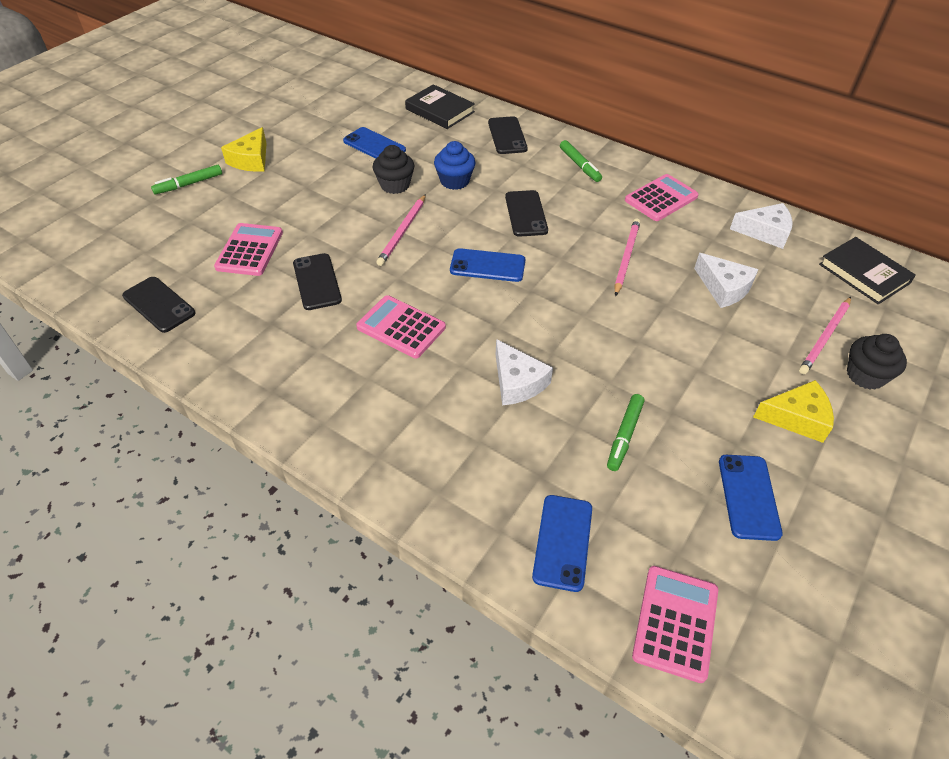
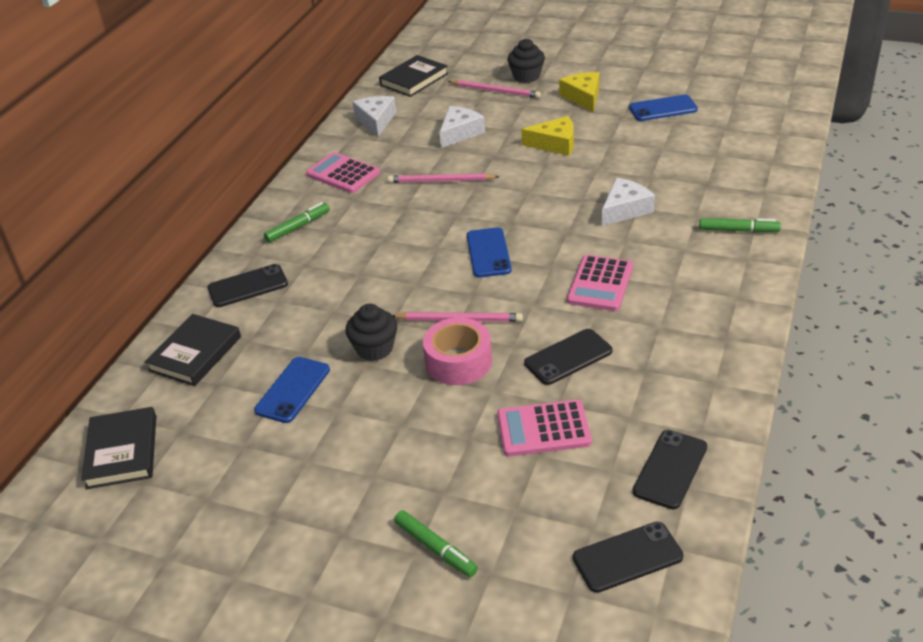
camera: 100 degrees left, 10 degrees down
(251, 160) = (357, 503): yellow cheese -> yellow cheese (555, 144)
(352, 222) = (458, 362): none -> pink tape
(362, 83) = (122, 452): none -> black book
(454, 181) = (352, 305): blue cupcake -> none
(526, 214) = (396, 246): black phone -> black phone (627, 557)
(562, 542) = (752, 167): blue phone -> none
(624, 435) = (645, 156): green marker -> green marker (738, 230)
(675, 623) = (772, 123): pink calculator -> none

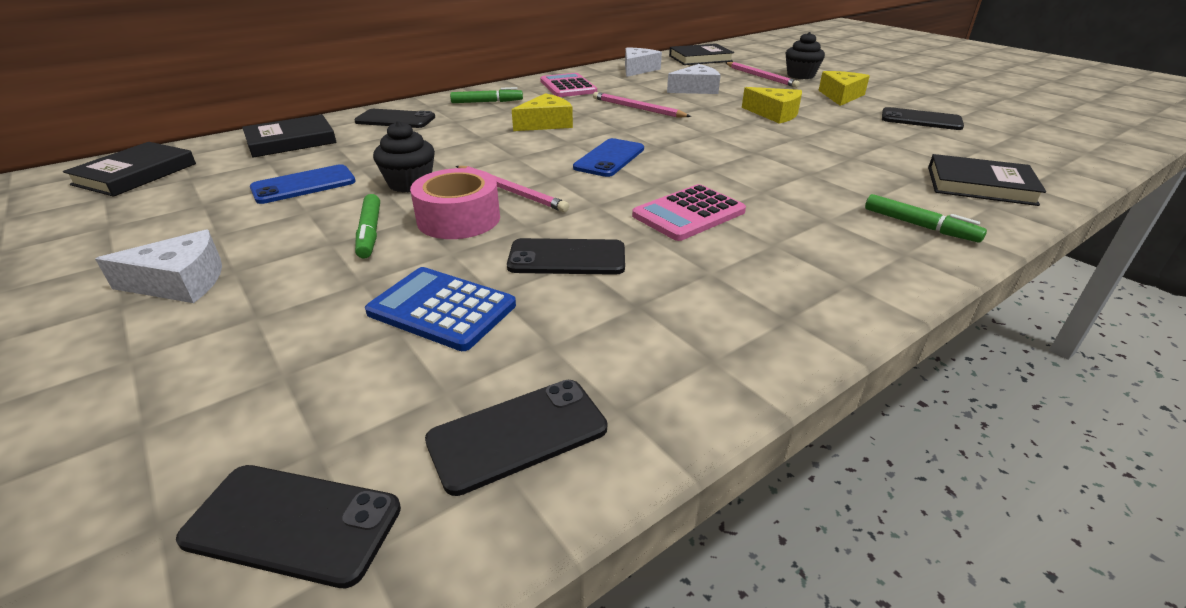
camera: 30 degrees right, 5 degrees down
(389, 233) = (546, 123): none -> yellow cheese
(435, 548) = (151, 366): green marker -> green marker (370, 232)
(543, 429) = (442, 309): pink calculator -> blue calculator
(625, 209) = (792, 170): white cheese -> white cheese (180, 282)
(663, 109) = (921, 120): blue phone -> black phone
(746, 174) = (980, 185): none -> black book

